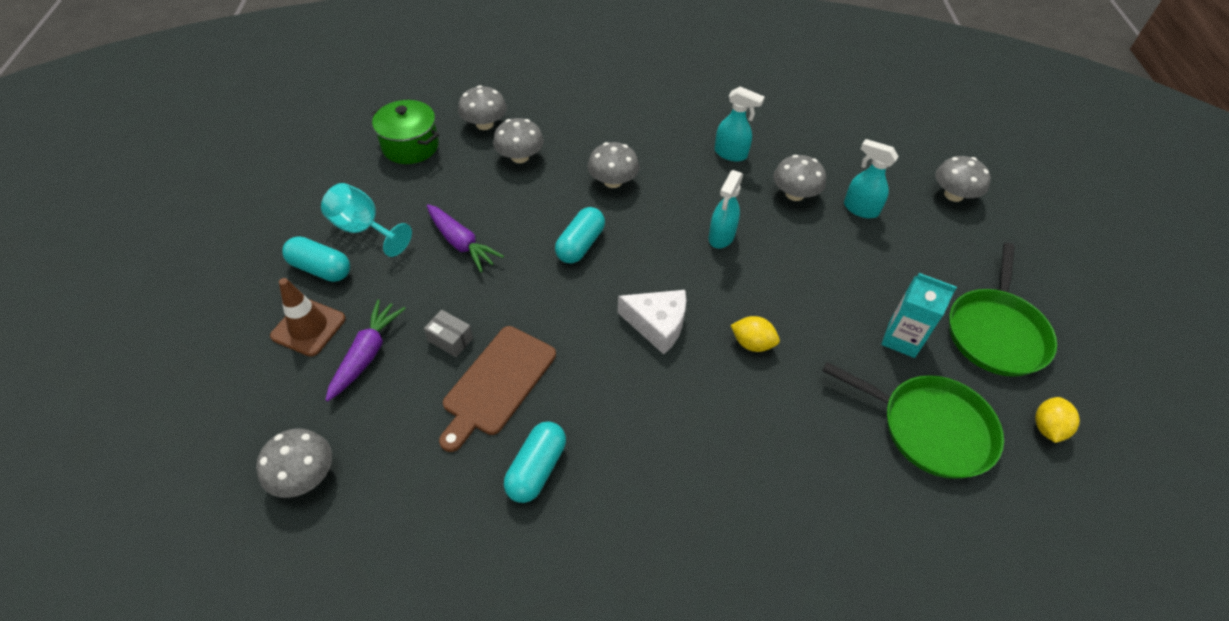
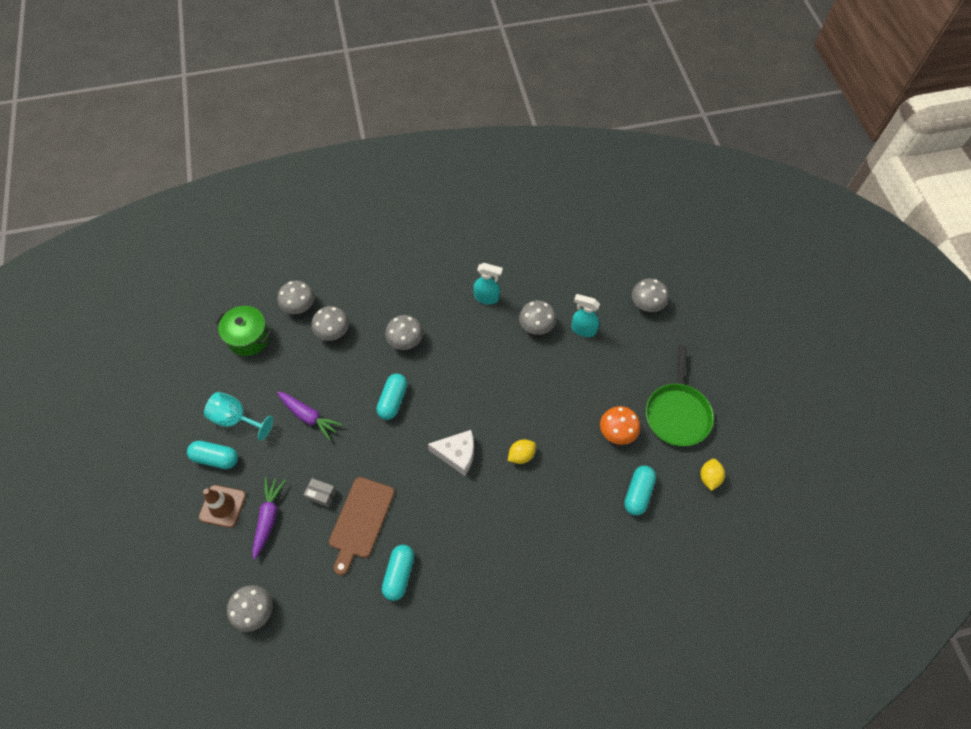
camera: 10 degrees left, 10 degrees up
(721, 237) = (489, 374): turquoise spray bottle -> none
(752, 343) = (521, 455): yellow lemon -> yellow lemon turned 45 degrees counterclockwise
(901, 339) = (617, 431): turquoise carton -> orange mushroom
(930, 428) = (638, 493): green pan -> turquoise capsule

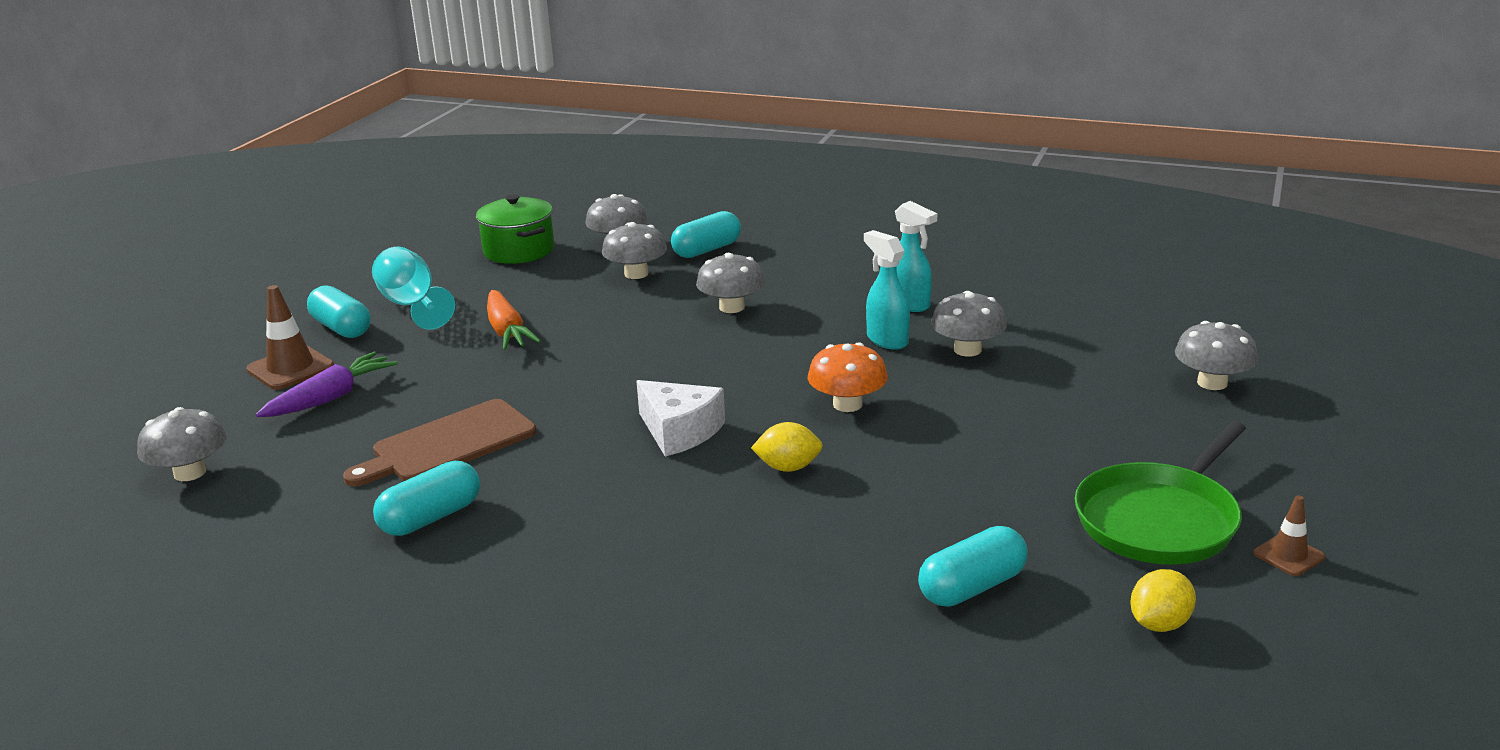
camera: 35 degrees right, 35 degrees down
(309, 417) = (507, 331): purple carrot -> orange carrot
(321, 495) = (428, 402): grey box -> none
(393, 400) = (644, 352): turquoise capsule -> turquoise capsule (707, 250)
(583, 329) = (1052, 376): turquoise spray bottle -> turquoise spray bottle (887, 340)
(617, 431) = (1005, 500): orange mushroom -> orange mushroom (847, 404)
(729, 412) = (1288, 555): none -> brown traffic cone

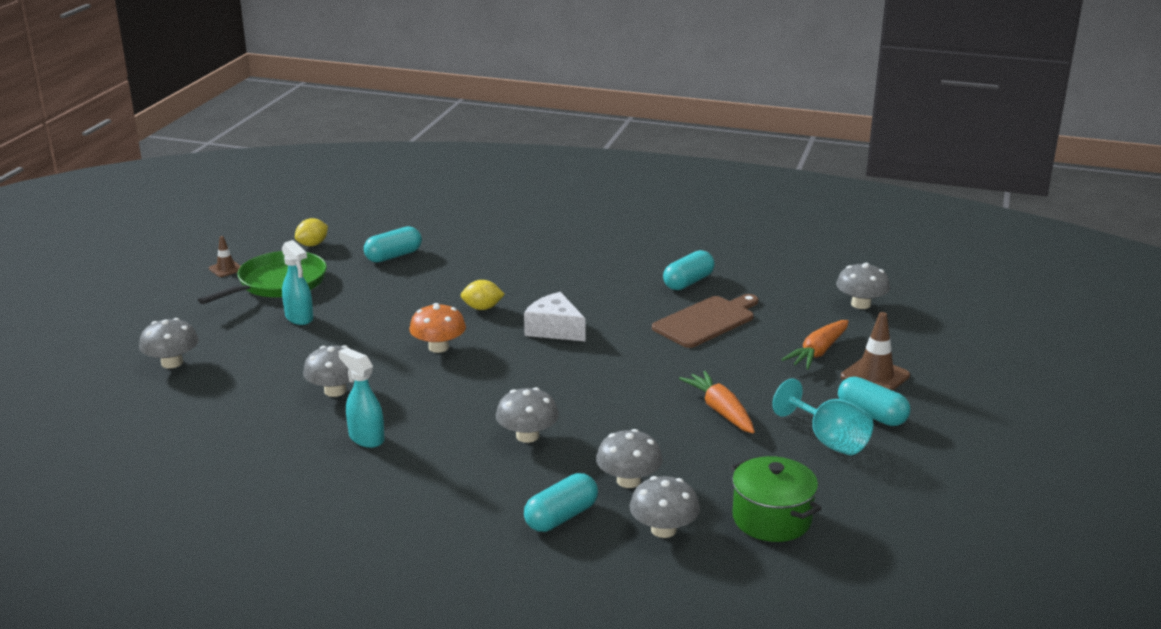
camera: 175 degrees right, 0 degrees up
(331, 398) = (818, 352): purple carrot -> orange carrot
(887, 340) = (396, 400): turquoise spray bottle -> turquoise spray bottle (299, 318)

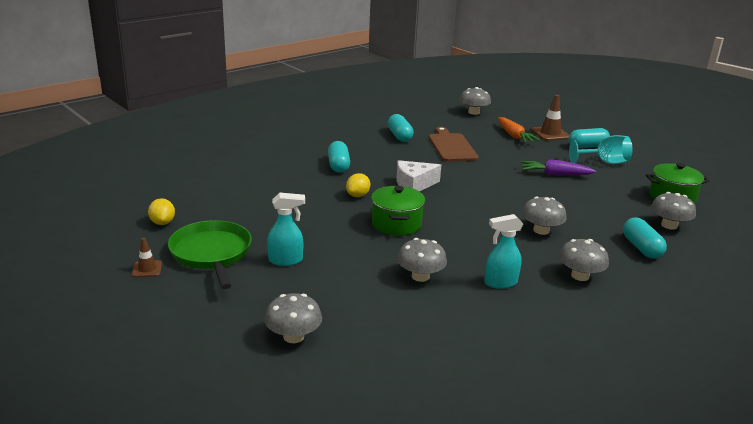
camera: 60 degrees left, 0 degrees up
(393, 256) = (234, 200): turquoise capsule -> turquoise capsule (338, 165)
(438, 347) = (396, 224): orange mushroom -> green pot
(628, 480) = (613, 218): grey mushroom -> grey mushroom (580, 276)
(720, 410) = (555, 174): orange carrot -> purple carrot

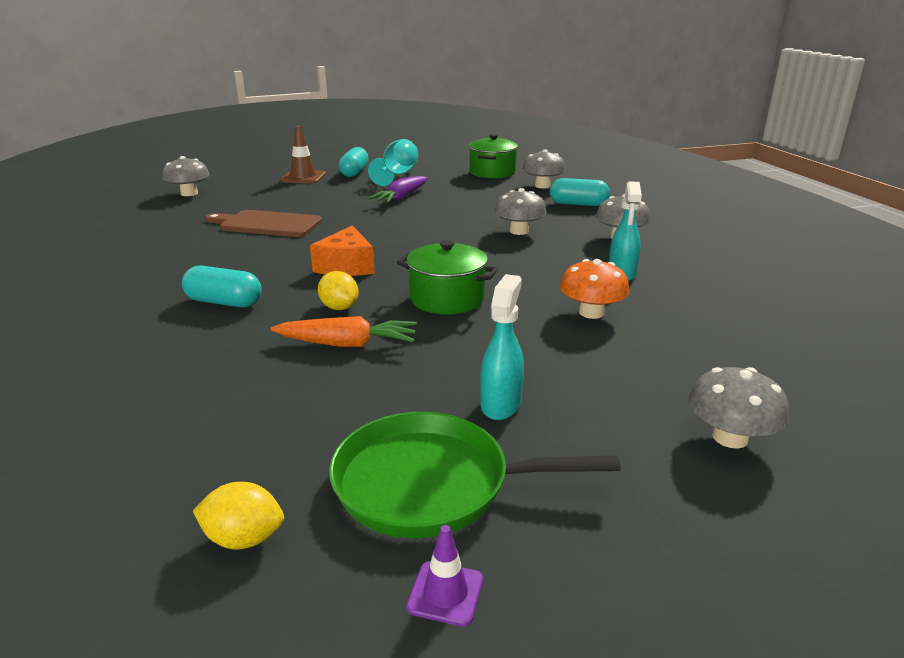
camera: 65 degrees left, 0 degrees up
(147, 269) = (445, 593): brown traffic cone -> purple traffic cone
(399, 136) = (189, 244): turquoise capsule -> none
(414, 184) = (346, 266): white cheese -> orange cheese
(420, 276) = (591, 313): grey mushroom -> orange mushroom
(514, 136) = (285, 191): orange carrot -> orange carrot (347, 344)

